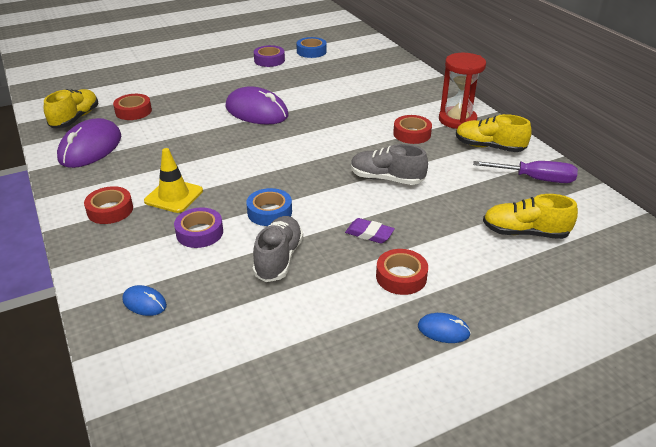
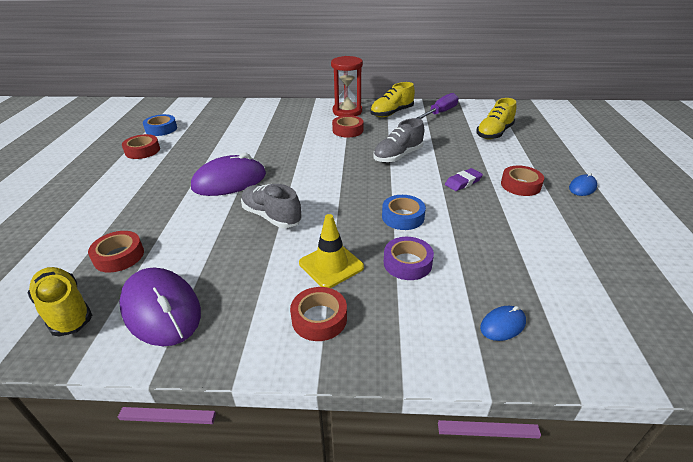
camera: 60 degrees left, 0 degrees up
(269, 60) = (142, 151): purple tape -> red tape
(278, 259) = (472, 230): grey shoe -> grey shoe (271, 216)

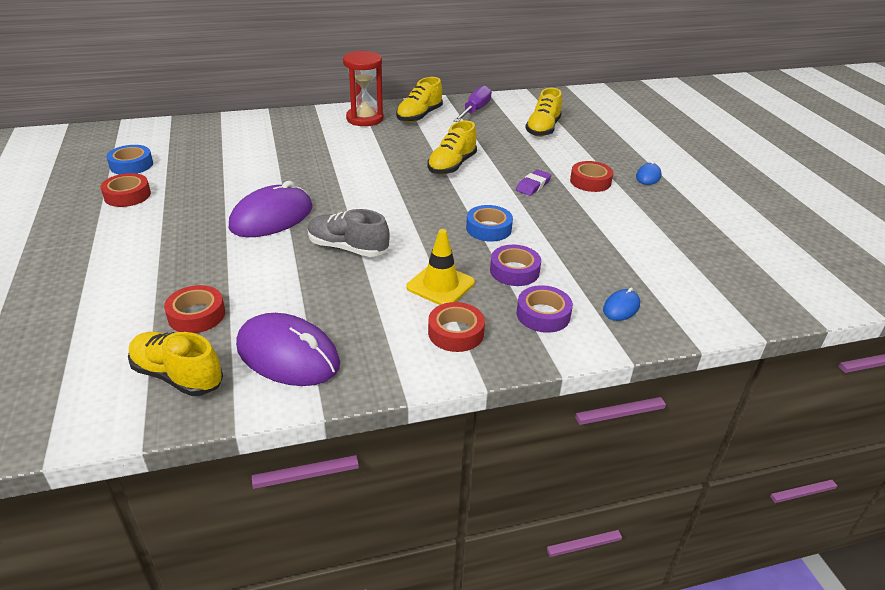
camera: 20 degrees left, 0 degrees up
(348, 130) = (378, 142): red tape -> none
(398, 156) = (452, 165): grey shoe -> yellow shoe
(415, 316) = (543, 315): none -> purple tape

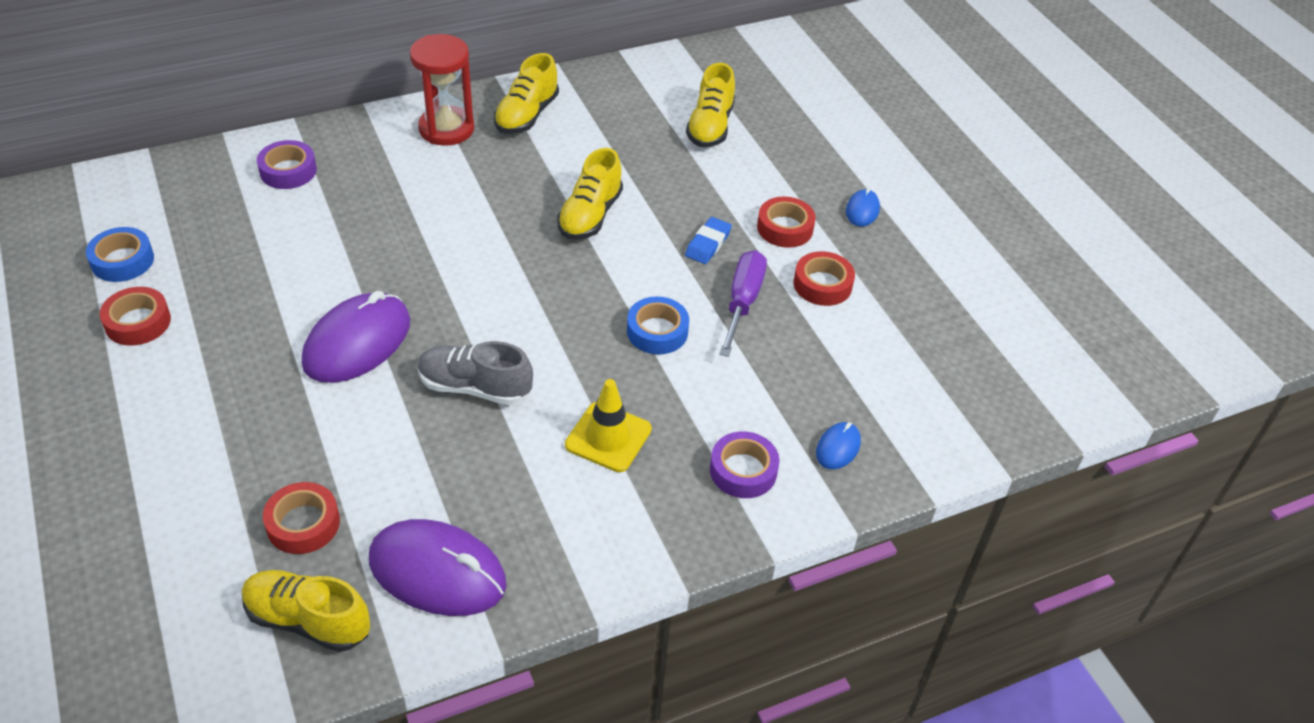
camera: 10 degrees left, 10 degrees up
(456, 333) = (639, 512): red tape -> red tape (822, 284)
(475, 110) = (607, 96): purple screwdriver -> purple screwdriver (742, 302)
(514, 271) = (699, 402): purple tape -> purple tape (288, 171)
(533, 185) = (708, 244): purple eraser -> blue eraser

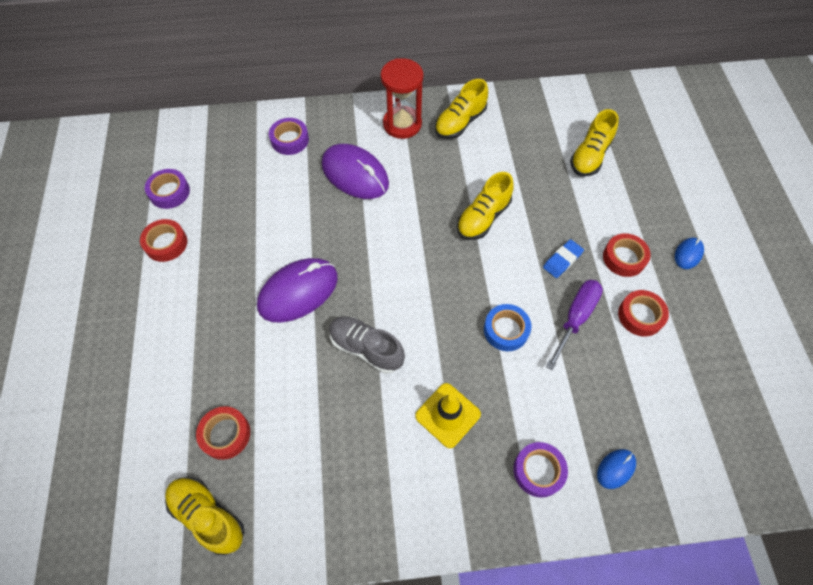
camera: 20 degrees right, 15 degrees up
(122, 261) = (169, 192): blue tape -> purple tape
(437, 572) = (301, 500): purple mouse -> purple mouse (355, 174)

